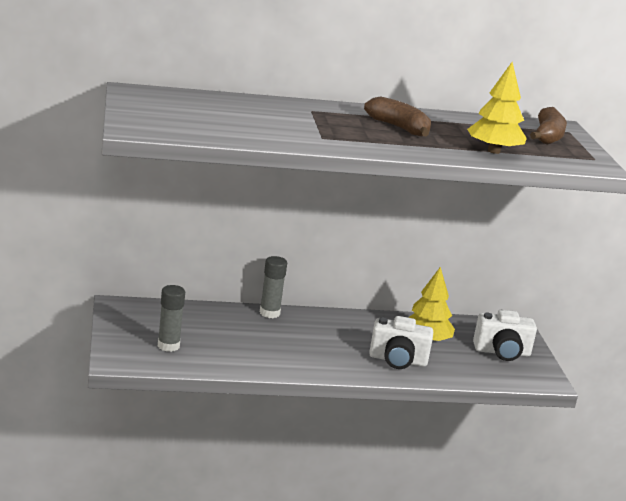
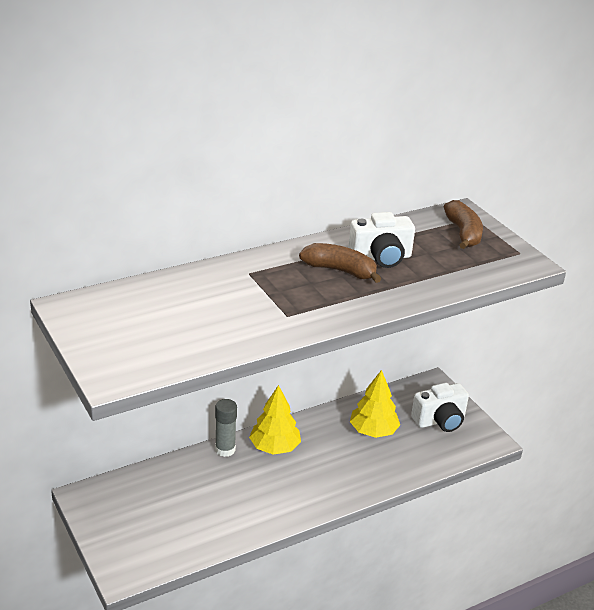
camera: 20 degrees left, 10 degrees up
(168, 346) = (159, 533): grey glue stick -> none
(398, 360) = (364, 467): white camera -> white camera (381, 258)
(493, 151) = (438, 275): yellow tree -> yellow tree (274, 447)

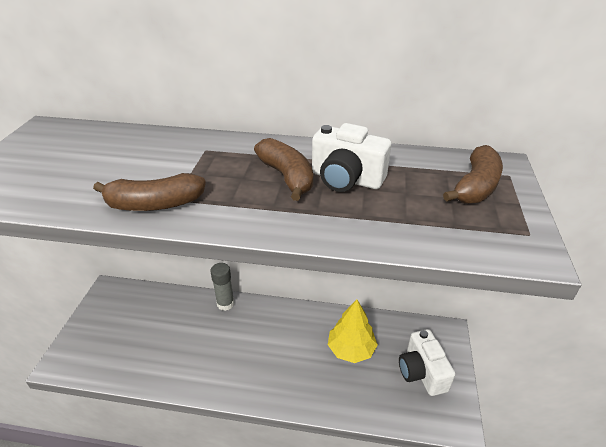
camera: 40 degrees right, 5 degrees up
(274, 447) = (260, 321): yellow tree -> none
(280, 324) = (155, 204): none -> brown banana
(440, 420) = (421, 372): white camera -> white camera turned 60 degrees clockwise

